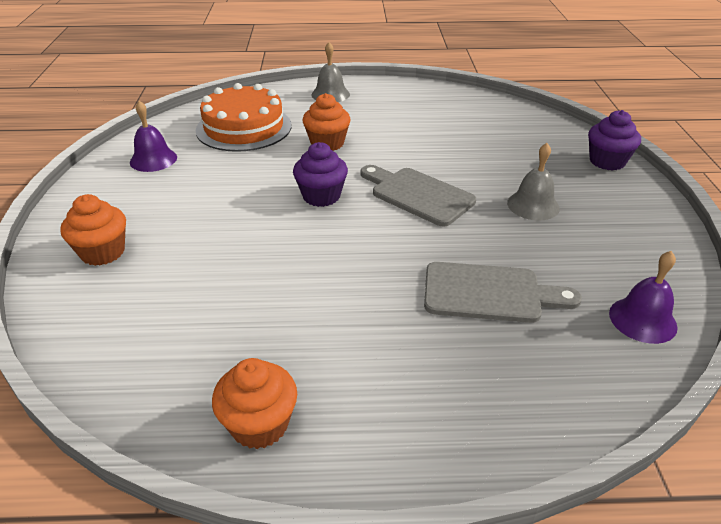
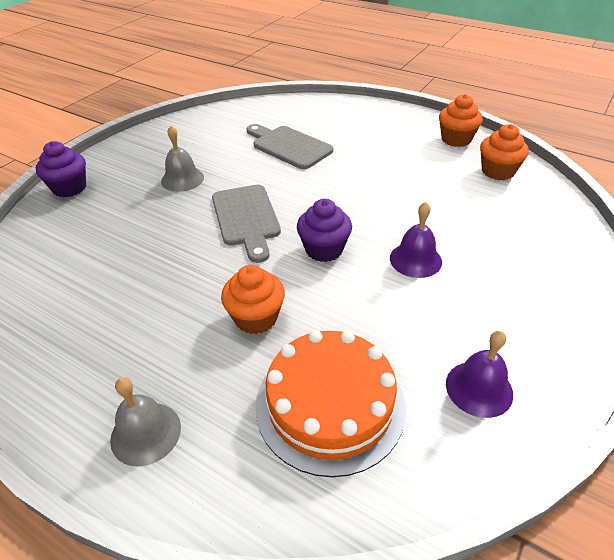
camera: 145 degrees left, 5 degrees up
(103, 252) = (543, 268): orange cupcake -> orange cupcake (497, 171)
(642, 319) = (234, 114): purple bell -> purple bell (415, 259)

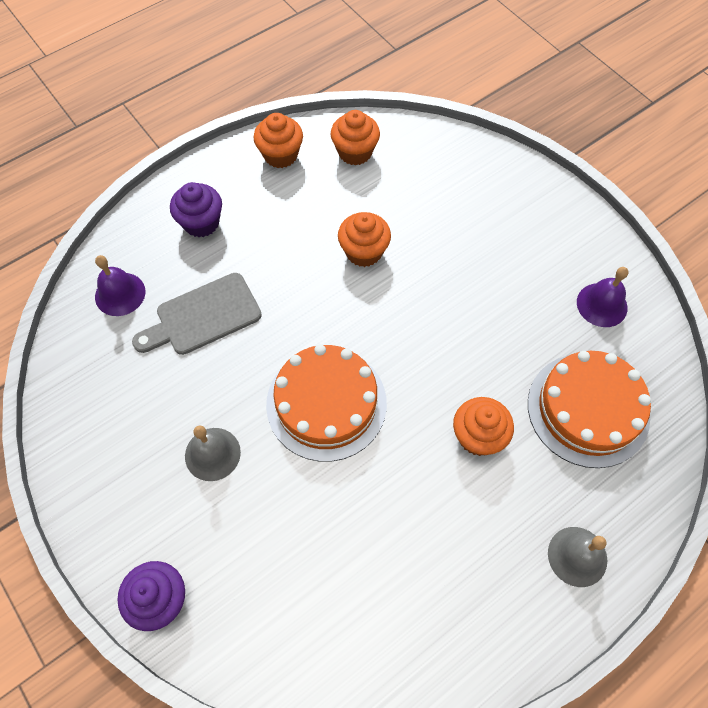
camera: 70 degrees left, 20 degrees up
(246, 218) = (326, 403): grey cutting board -> orange cake
(324, 249) = (408, 348): purple cupcake -> purple cupcake (201, 223)
(402, 201) = (364, 252): none -> orange cupcake
(415, 259) = (452, 280): purple bell -> purple bell (120, 294)

